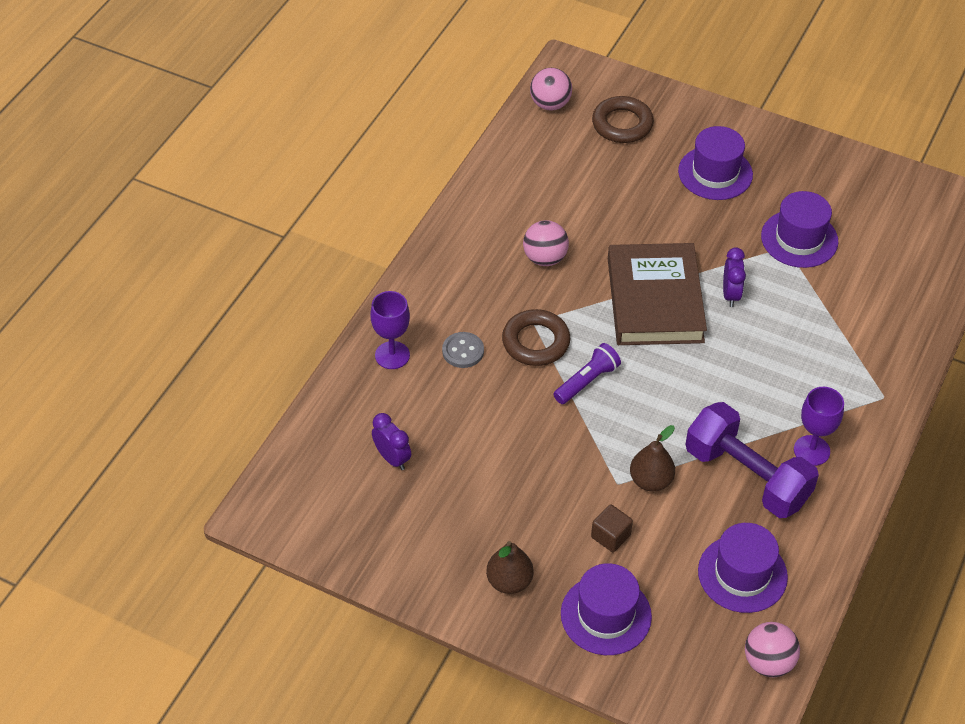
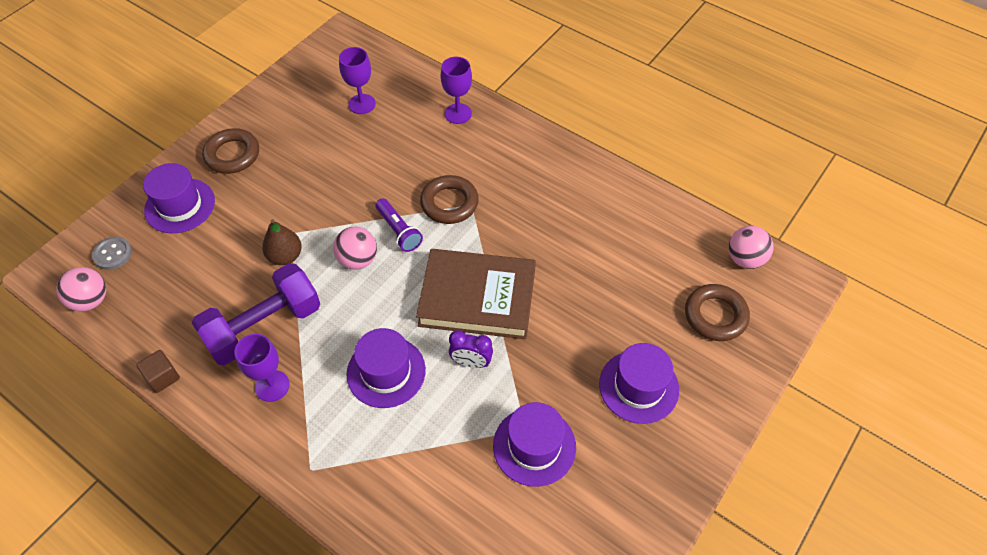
camera: 100 degrees right, 5 degrees up
(392, 458) = (362, 104): purple clock -> purple goblet
(463, 351) = (451, 155): grey button -> grey button (113, 254)
(509, 581) = (232, 155): brown pear -> brown ring
(545, 258) = (542, 224): pink ball -> pink ball (358, 260)
(610, 536) = (245, 220): brown cube -> brown cube (163, 377)
(742, 574) = (174, 301): purple hat -> purple hat (386, 372)

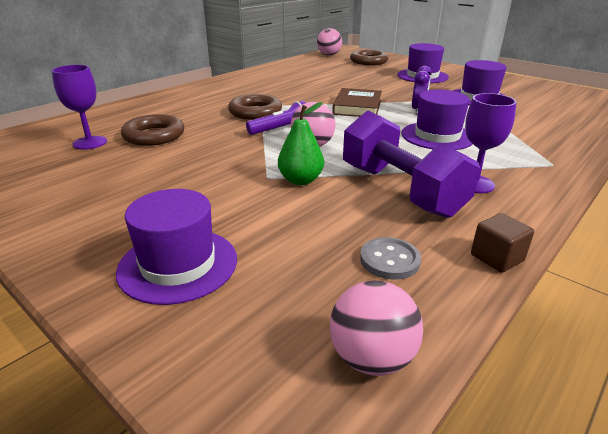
camera: 85 degrees left, 25 degrees down
(113, 254) = (262, 338): grey button -> grey button (389, 260)
(232, 155) = (101, 221): brown ring -> brown ring (154, 136)
(285, 256) = (300, 180): brown pear -> green pear
(458, 113) = (148, 106): purple goblet -> none
(477, 297) = (357, 107): brown book -> brown book, size x0.63

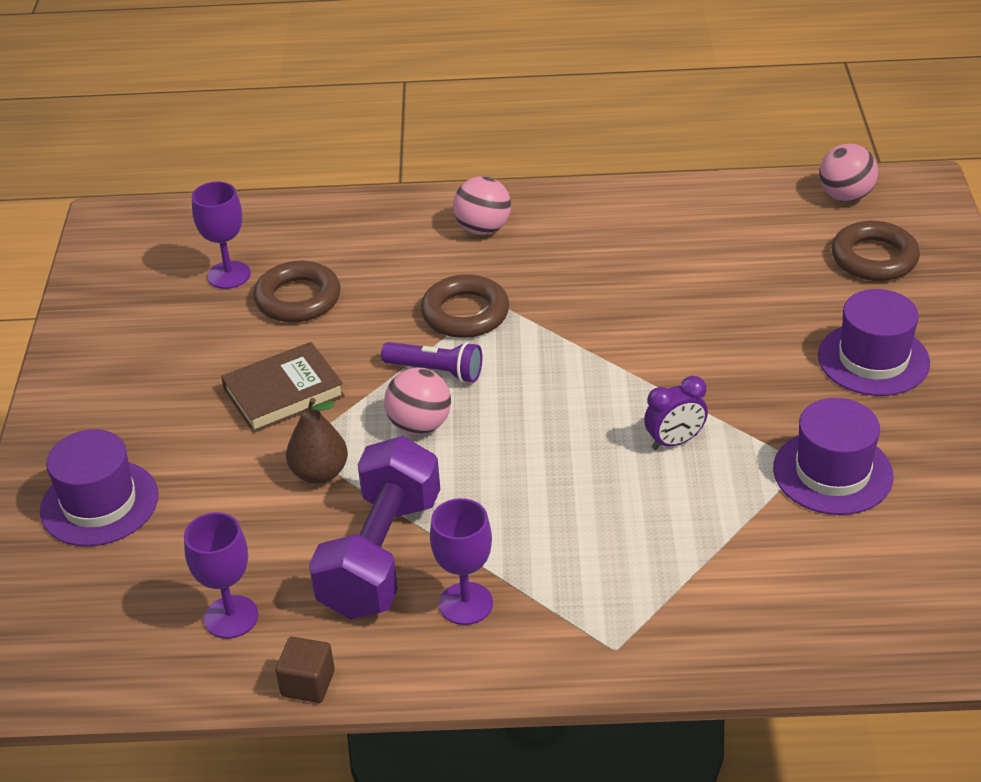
camera: 50 degrees right, 10 degrees up
(300, 180) = (319, 473): green pear -> brown pear
(357, 107) = (608, 381): brown book -> brown book (283, 392)
(371, 358) = (95, 671): pink ball -> pink ball (483, 229)
(389, 260) = (231, 617): grey button -> purple goblet
(437, 136) = (588, 507): purple hat -> none

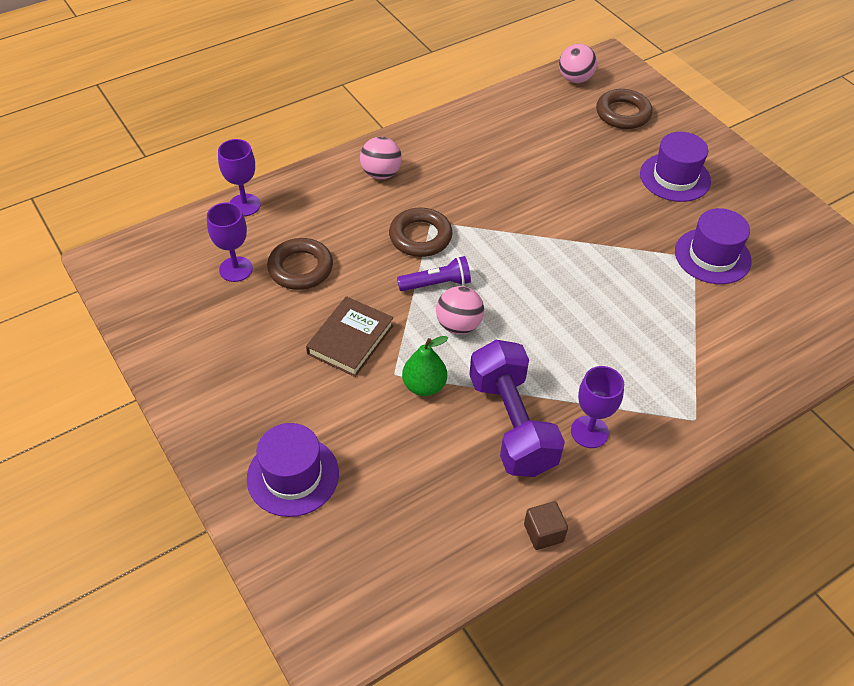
camera: 35 degrees left, 10 degrees up
(231, 617) = (455, 513): purple goblet -> purple goblet (244, 205)
(319, 473) = (424, 386): brown pear -> green pear
(674, 441) = (615, 272): purple clock -> none

